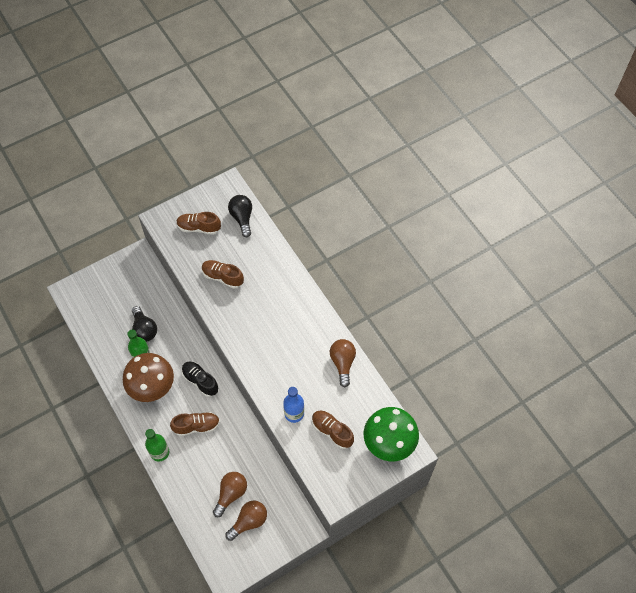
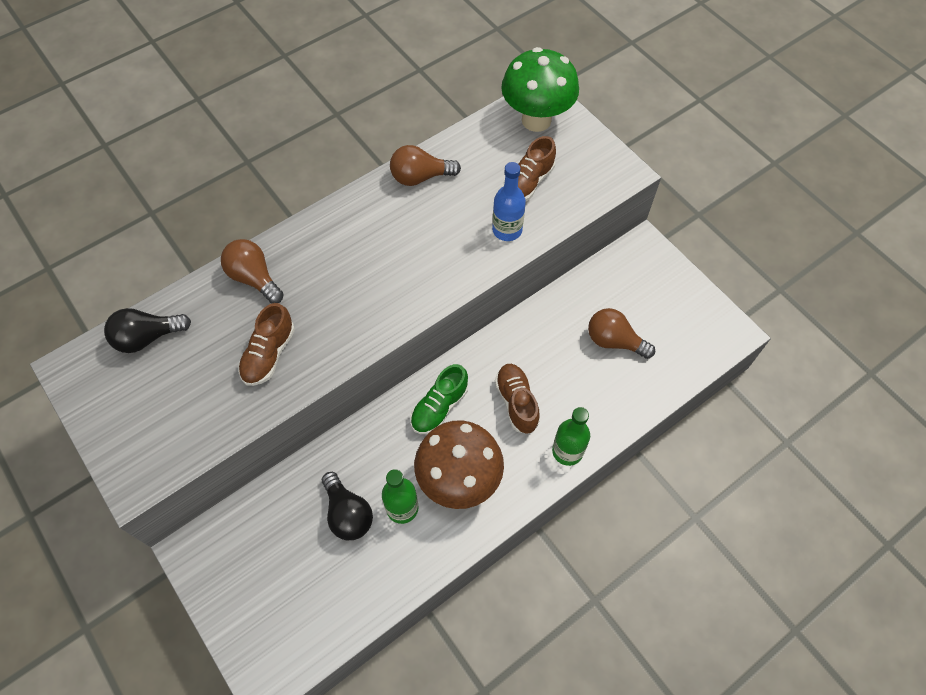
camera: 95 degrees left, 0 degrees up
(144, 329) = (348, 513): black light bulb -> black light bulb turned 90 degrees clockwise
(199, 227) = (161, 407): brown shoe -> none
(200, 381) = (439, 407): black shoe -> green shoe
(249, 521) = (648, 314): brown light bulb -> brown light bulb (254, 278)

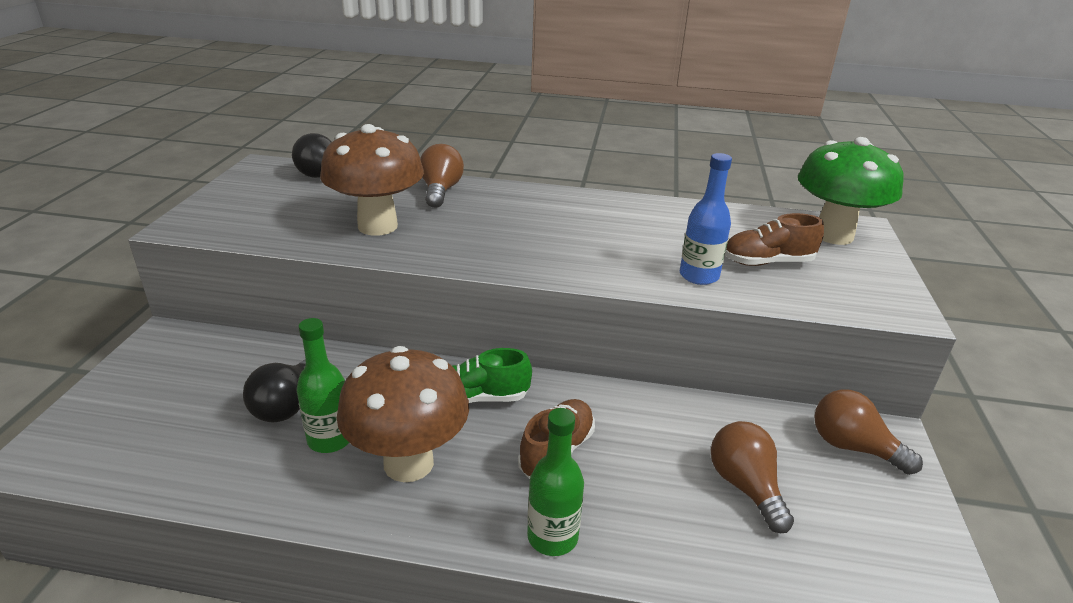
camera: 45 degrees right, 30 degrees down
(269, 354) = (377, 226): brown shoe -> brown mushroom
(420, 177) = (660, 211): brown light bulb -> brown light bulb (852, 447)

